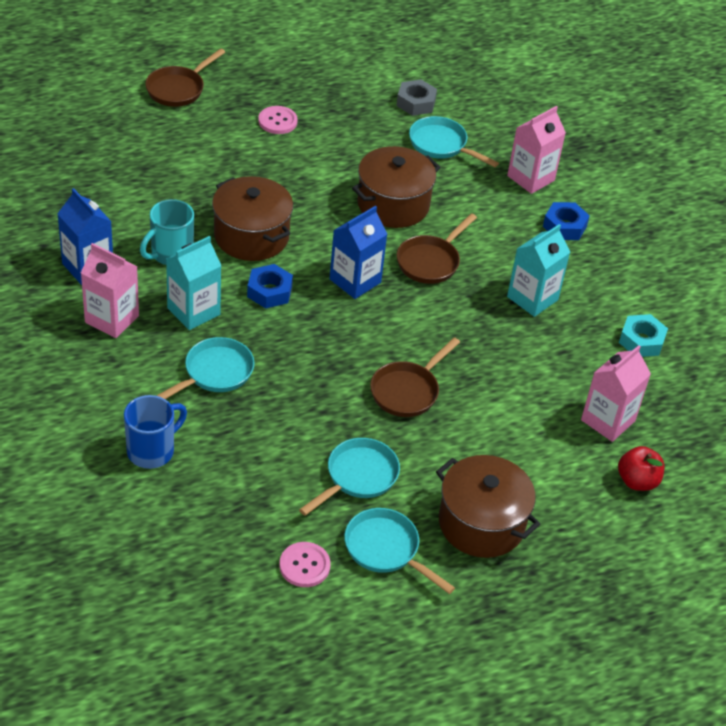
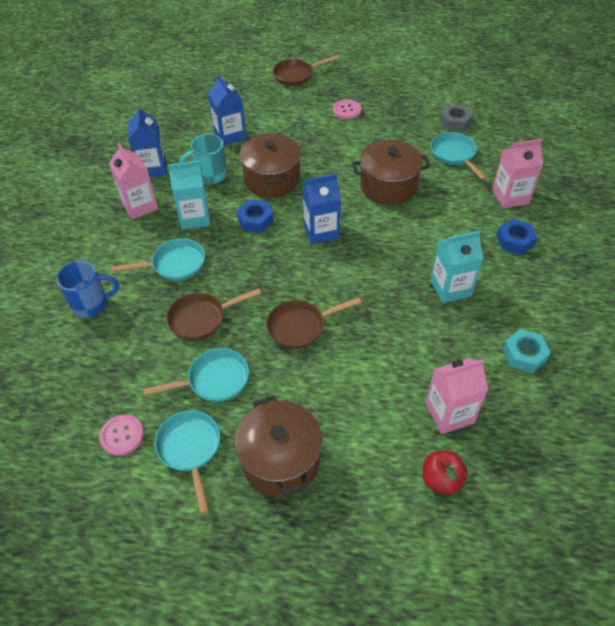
camera: 35 degrees right, 5 degrees up
(154, 195) = (230, 136): none -> blue carton
(430, 261) = (387, 235): brown pan -> brown pan (201, 318)

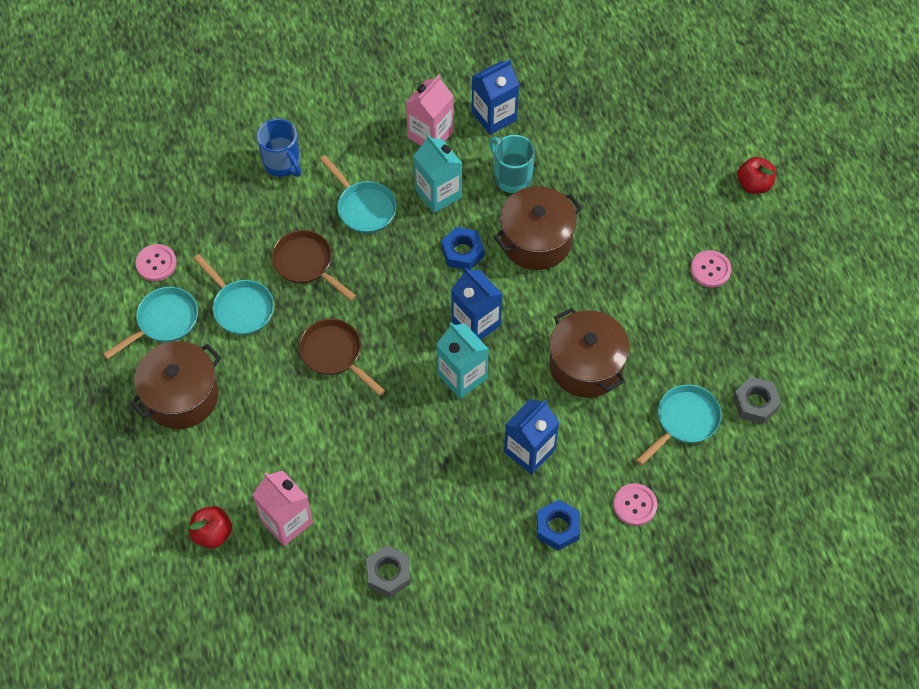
camera: 65 degrees right, 10 degrees up
(230, 136) = (591, 165): blue carton -> blue carton (529, 451)
(296, 75) = (754, 184): brown pan -> red apple
(450, 288) = (450, 478): turquoise carton -> turquoise carton (462, 376)
(510, 197) = (635, 505): pink carton -> pink button
(524, 355) = (388, 574): turquoise nut -> grey nut

